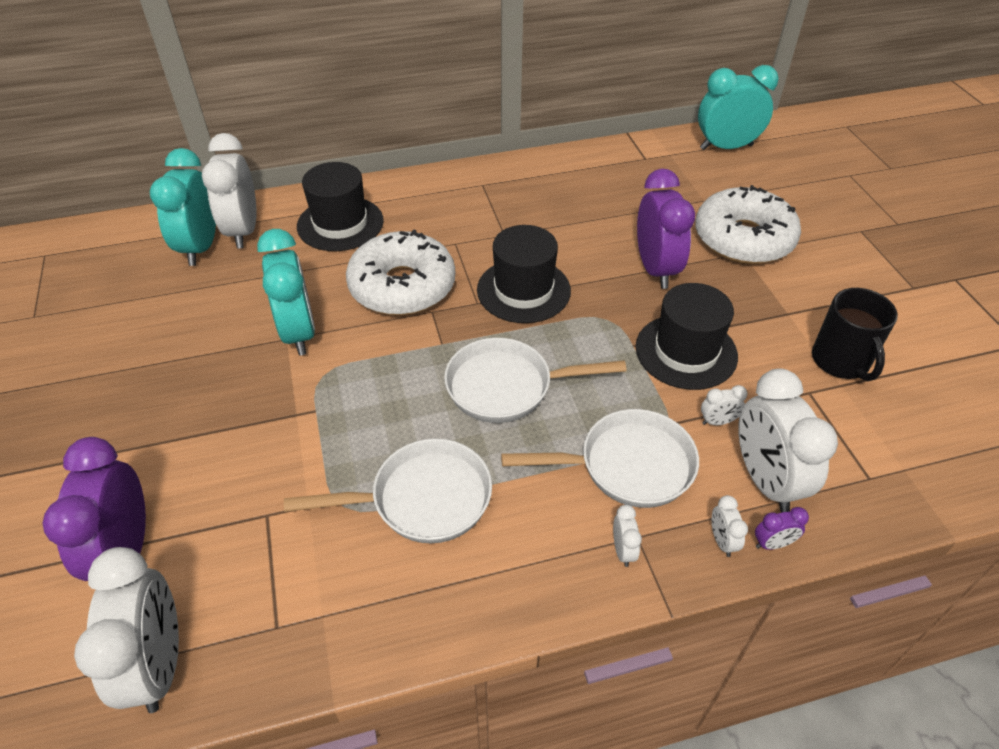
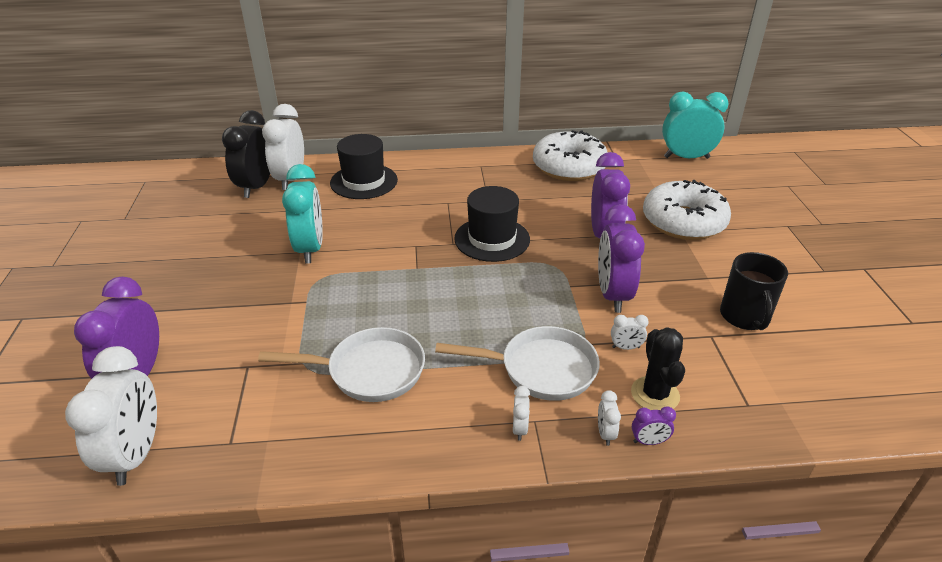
camera: 10 degrees right, 10 degrees down
(200, 247) = (256, 187): turquoise clock -> black clock
(402, 286) = (398, 227): white donut -> white donut (569, 167)
(507, 387) = (459, 303): white pan -> none
(686, 351) = (613, 295): black hat -> purple clock
(765, 480) = (655, 394): white clock -> black cactus

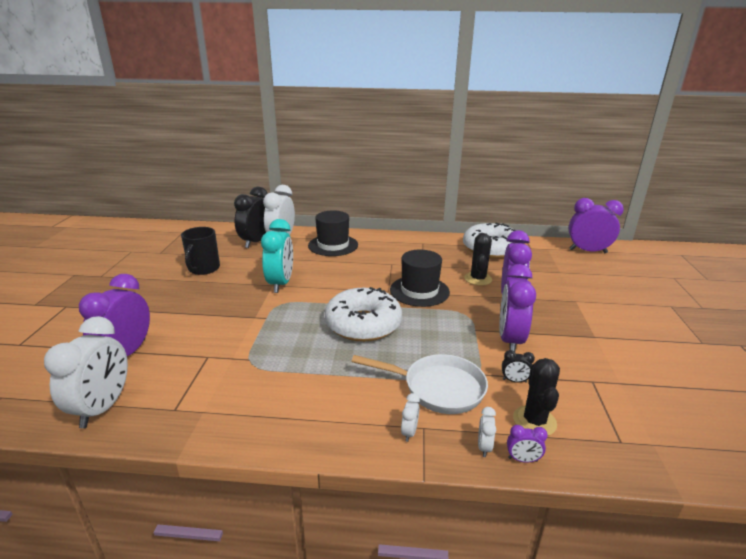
camera: 10 degrees right, 10 degrees down
(369, 371) = (298, 372): white pan -> none
(560, 213) = (478, 279): none -> black cactus
(626, 347) = (514, 381): white clock -> black clock
(683, 222) = (579, 294): white donut -> white donut (363, 324)
(686, 157) = (588, 251): turquoise clock -> purple clock
(745, 317) = (625, 370): black mug -> black mug (203, 269)

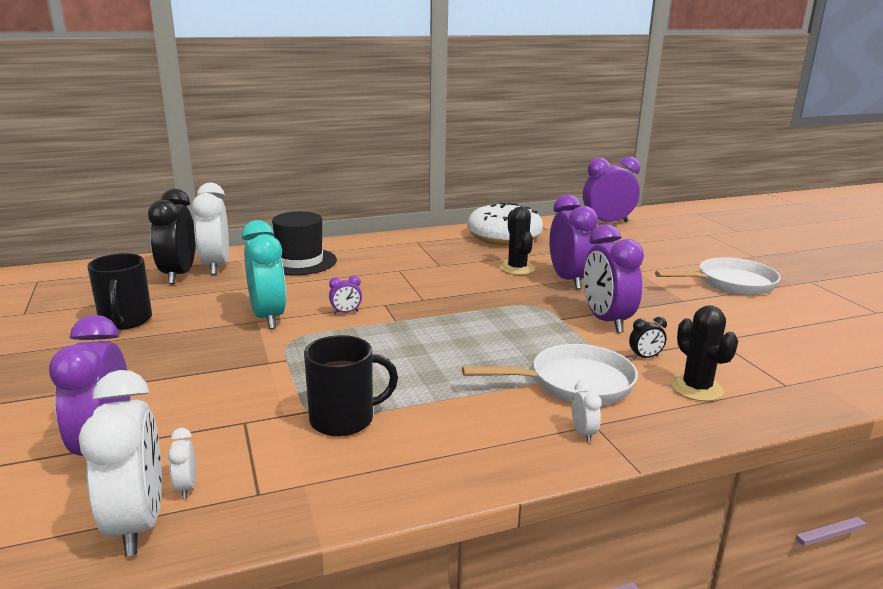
camera: 25 degrees left, 5 degrees down
(262, 372) = (344, 419): none -> black mug
(363, 324) = (426, 340): white donut -> none
(419, 291) = (461, 292): black hat -> none
(484, 447) = (671, 424): white clock -> white clock (186, 487)
(522, 459) = (716, 425): purple clock -> purple clock (346, 312)
(654, 330) = (730, 283): none -> white pan

